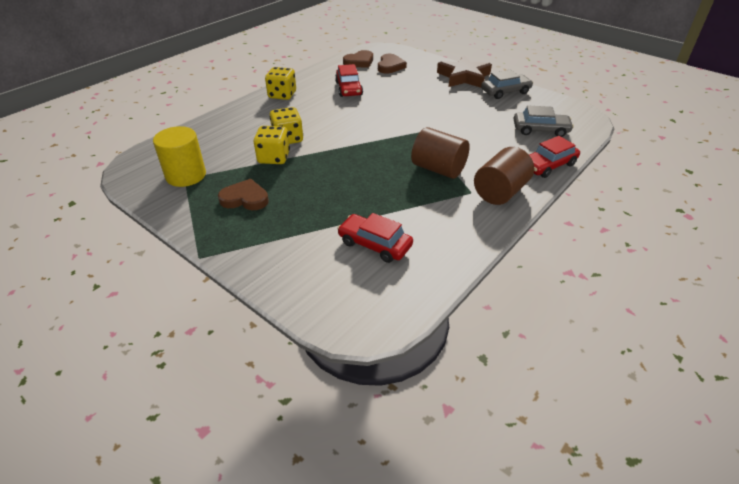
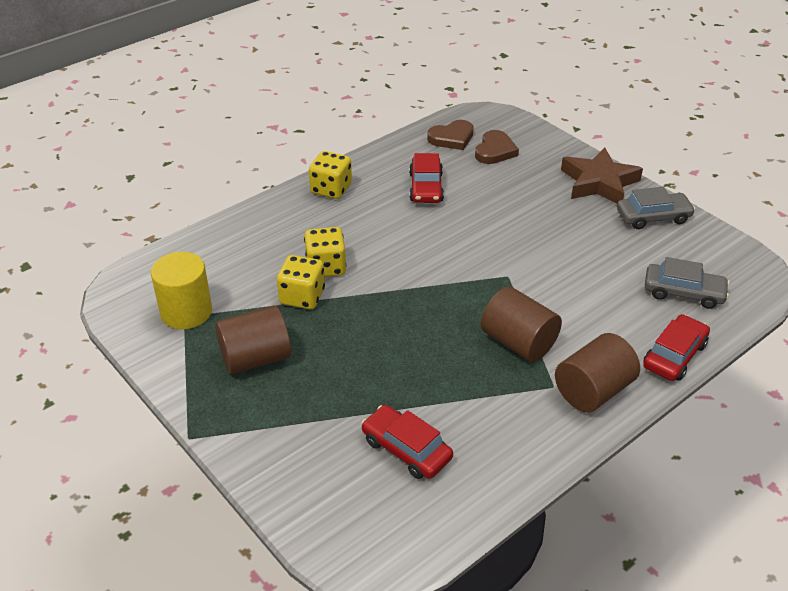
camera: 10 degrees right, 0 degrees up
(245, 199) = (255, 358): brown heart -> brown cylinder
(548, 165) = (674, 355): red car -> red car turned 150 degrees clockwise

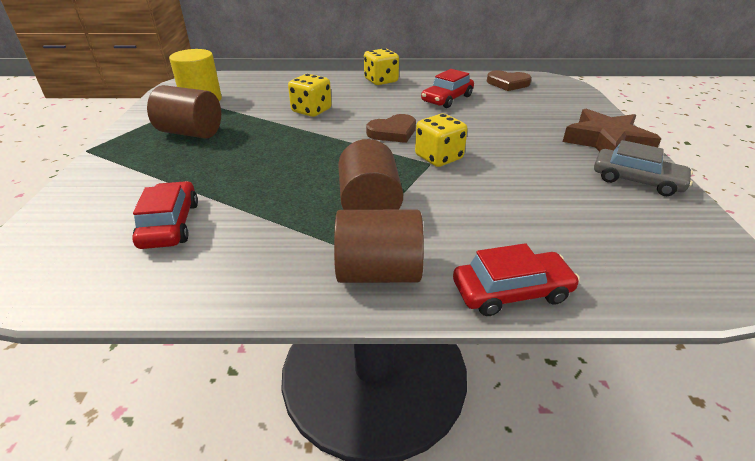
camera: 40 degrees right, 5 degrees down
(302, 297) = (271, 118): yellow dice -> yellow dice (438, 157)
(495, 151) = (533, 98): brown heart -> brown heart (393, 132)
(683, 292) = (597, 247): grey car -> none

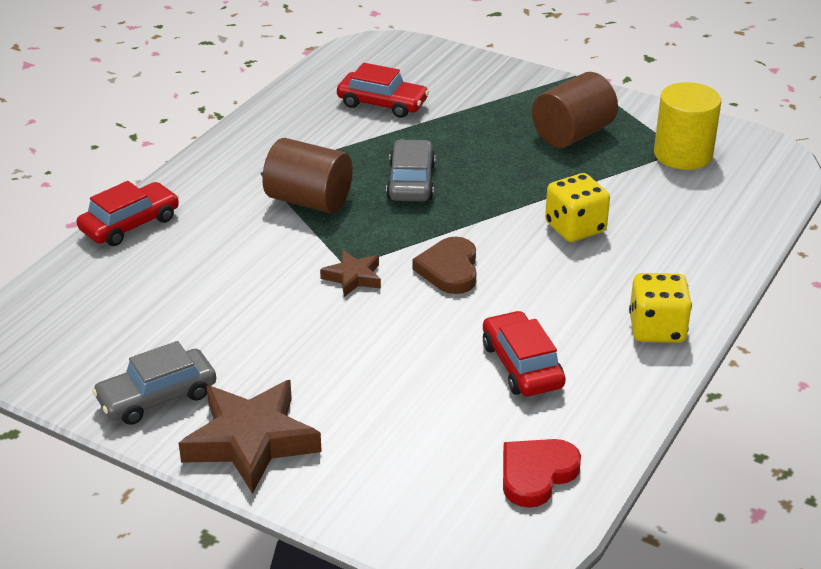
camera: 120 degrees right, 0 degrees up
(302, 171) = (411, 181): none -> grey car
(378, 272) = (218, 176): brown cylinder -> none
(438, 157) = (353, 277): yellow dice -> brown star
(508, 83) = (536, 474): brown heart -> red heart
(511, 291) = (130, 224): red car -> red car turned 150 degrees counterclockwise

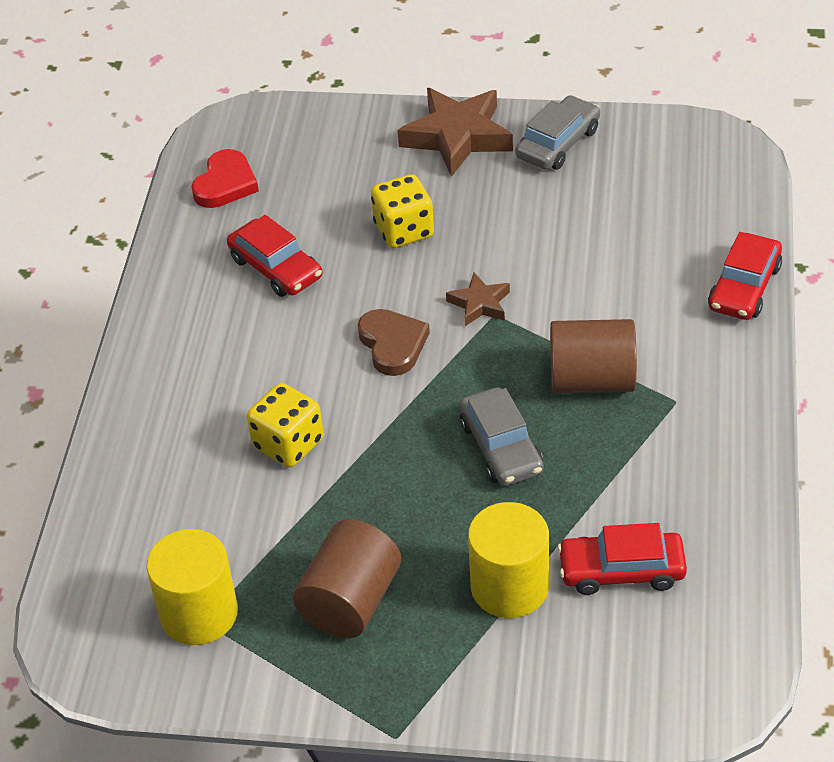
camera: 160 degrees right, 10 degrees up
(461, 114) = (509, 587): none -> yellow cylinder
(656, 329) = (166, 346): yellow dice -> yellow dice (404, 230)

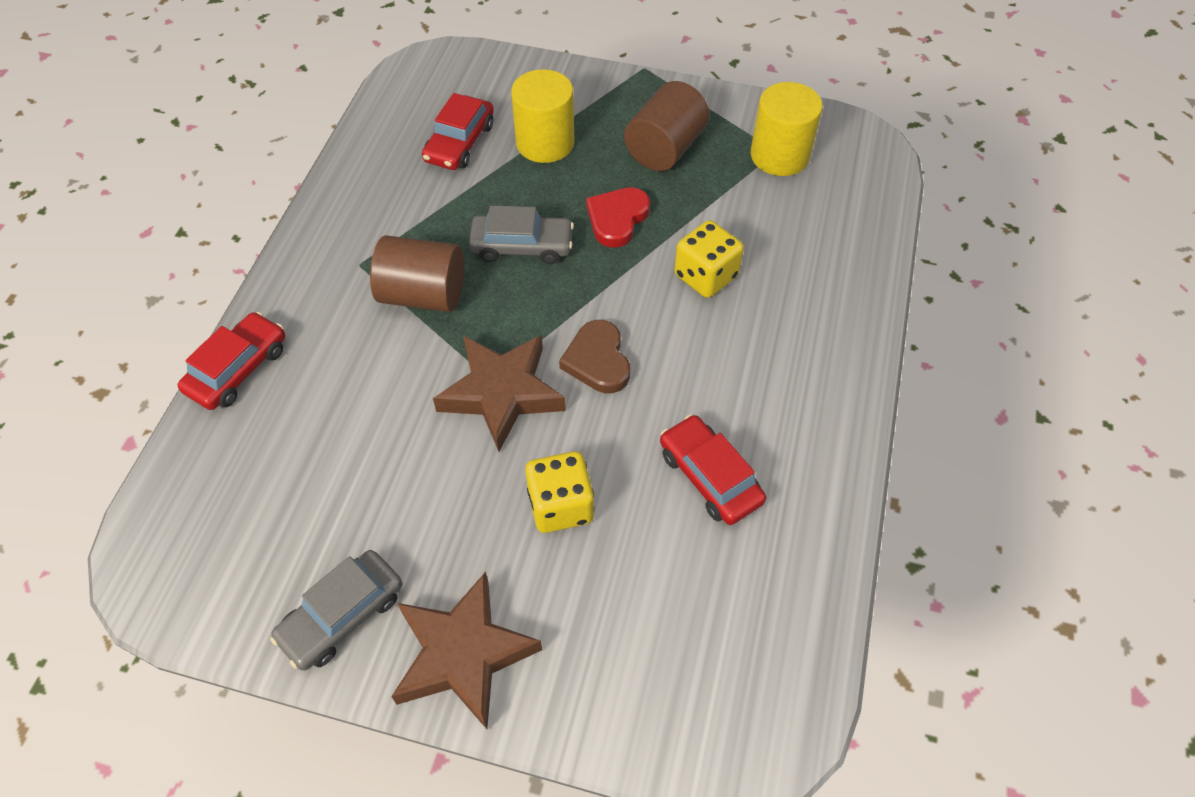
camera: 175 degrees left, 10 degrees up
(225, 184) = (769, 624): red heart -> red heart (617, 219)
(479, 304) = (502, 393): brown star -> brown star, size x1.93
(501, 447) = (522, 246): grey car -> grey car turned 105 degrees clockwise
(621, 570) = (460, 142): red car -> red car turned 105 degrees clockwise

